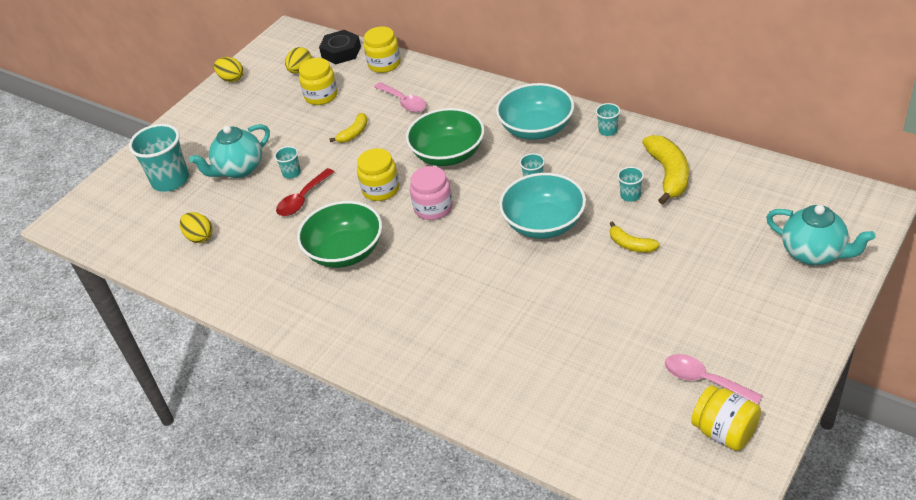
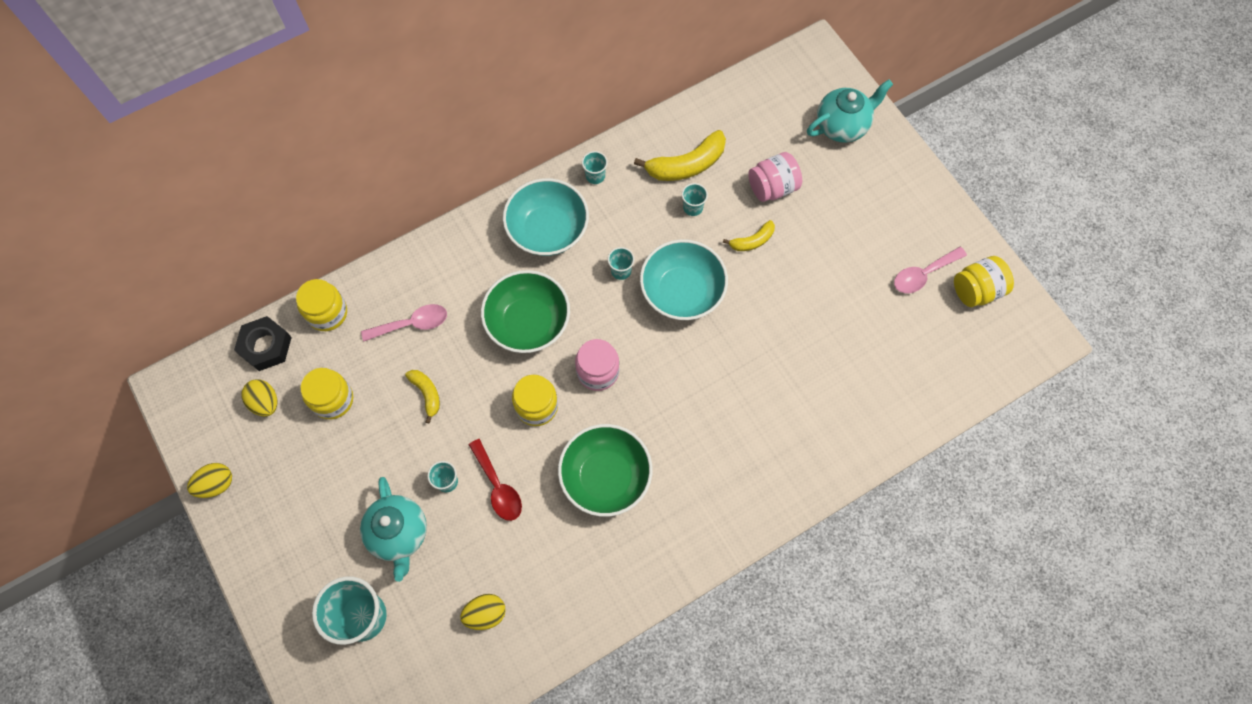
camera: 70 degrees left, 25 degrees up
(668, 174) = (686, 165): yellow banana -> yellow banana turned 135 degrees clockwise
(698, 235) = (772, 187): none -> pink jar

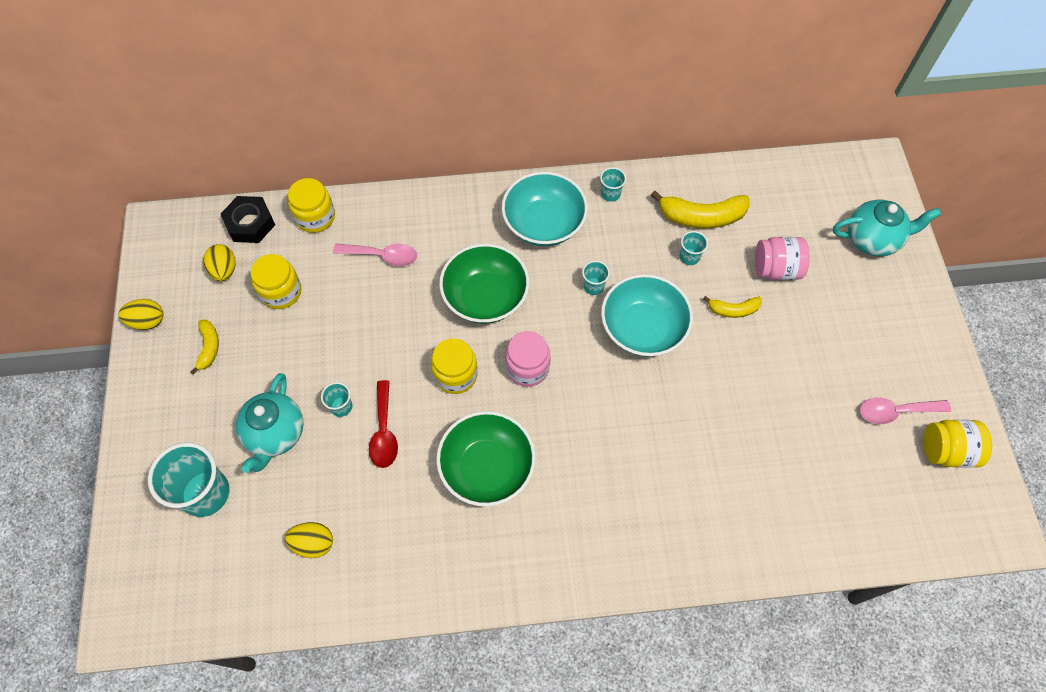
camera: 25 degrees right, 5 degrees down
(427, 394) = (364, 321): yellow banana -> yellow banana (209, 347)

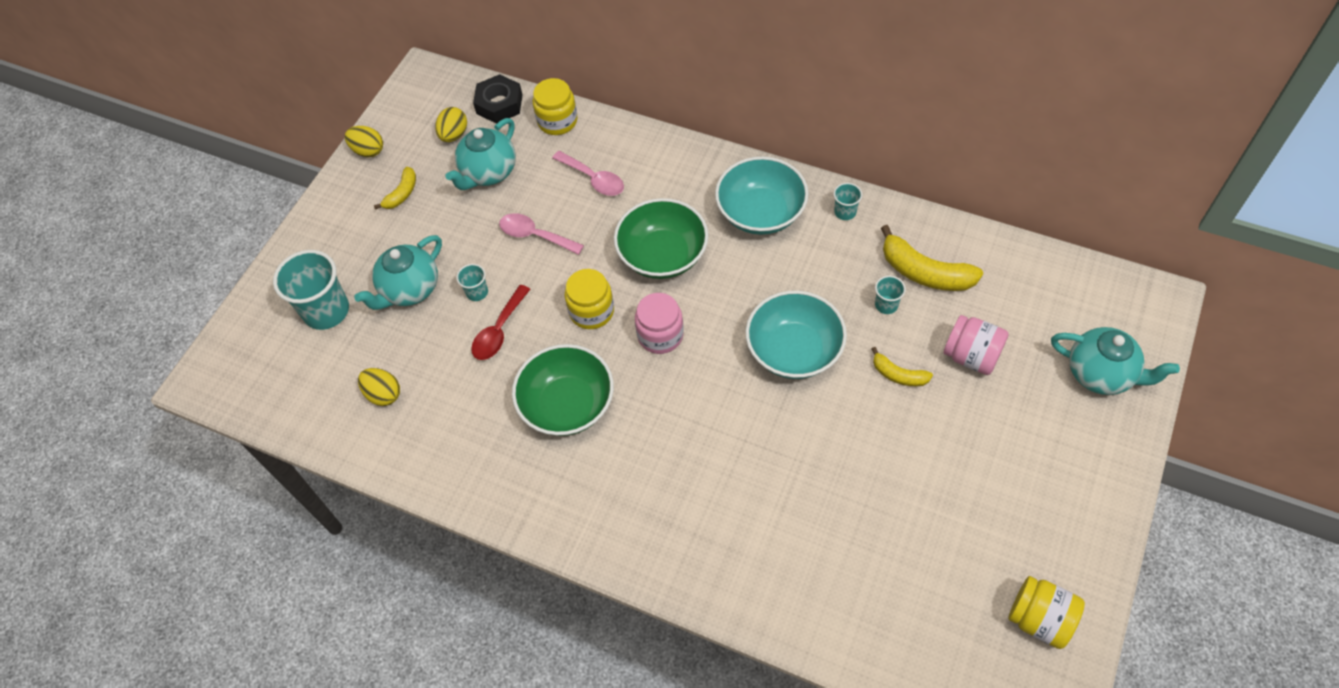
camera: 35 degrees right, 5 degrees down
(281, 292) = (488, 173): yellow jar -> turquoise teapot
(593, 286) = (771, 290): turquoise cup -> none
(895, 411) = (1008, 553): pink spoon -> pink spoon (535, 235)

